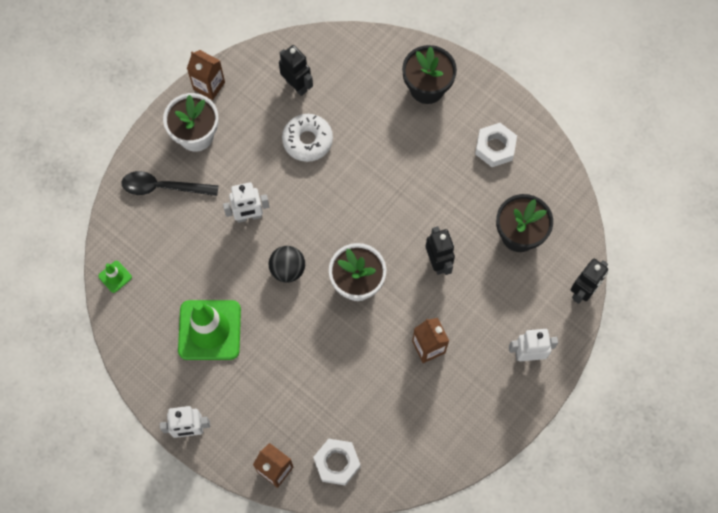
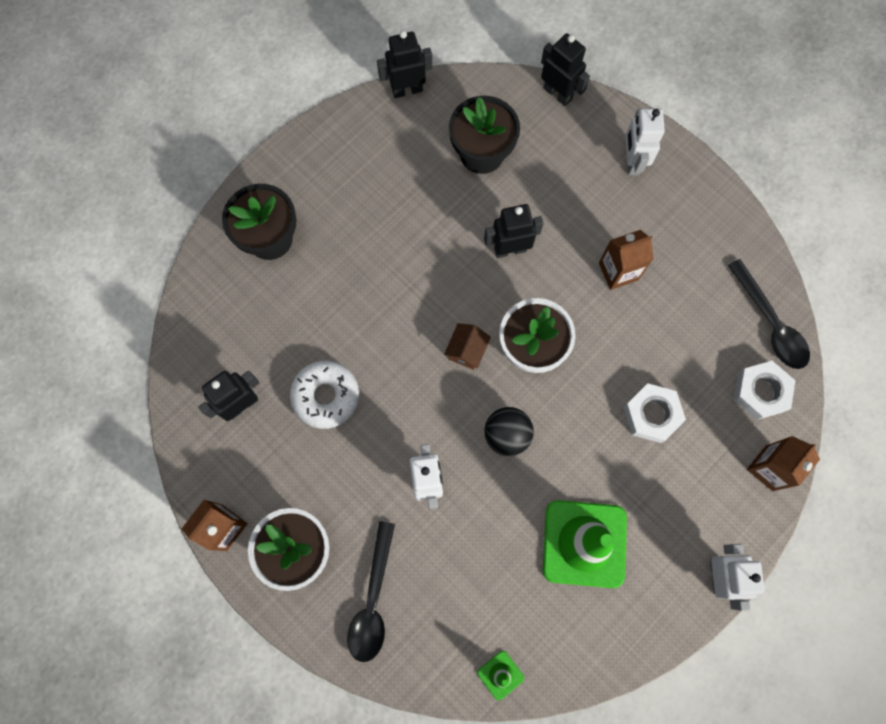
camera: 85 degrees left, 5 degrees up
(351, 236) = (466, 350): none -> brown house
(396, 471) = (770, 323): none -> black spoon
(495, 147) = (363, 167): white nut -> white nut (652, 415)
(567, 173) = (407, 90): none -> black robot

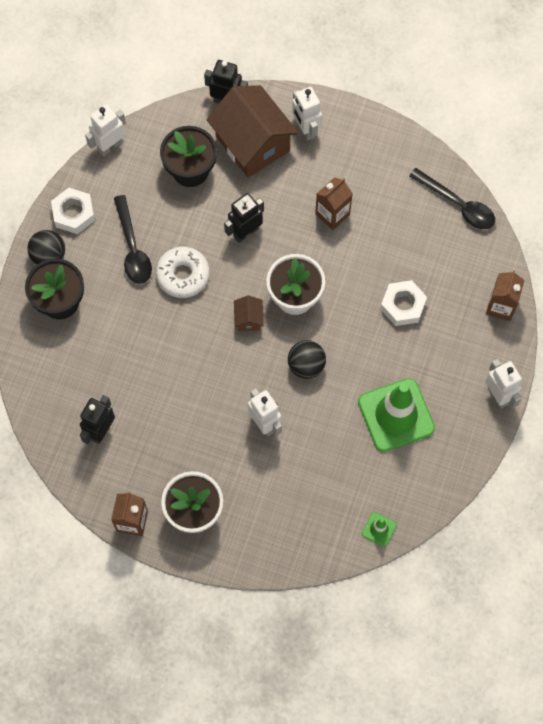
camera: 25 degrees left, 5 degrees down
(283, 182) = (49, 256): none -> black ball
(326, 396) = (160, 397): white donut -> white donut (183, 275)
(373, 600) = (265, 521): black spoon -> black spoon (132, 248)
(407, 90) = (110, 146): black robot -> white robot
(565, 153) = (252, 144): none -> brown house
(760, 392) = (472, 256): white nut -> white nut (74, 213)

